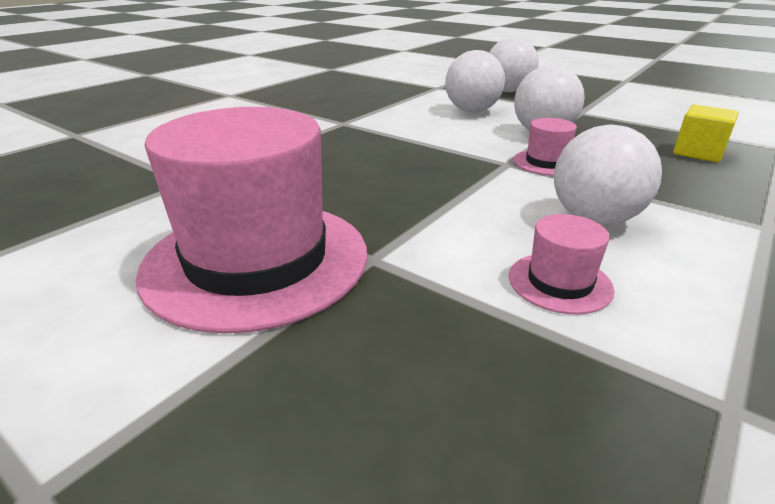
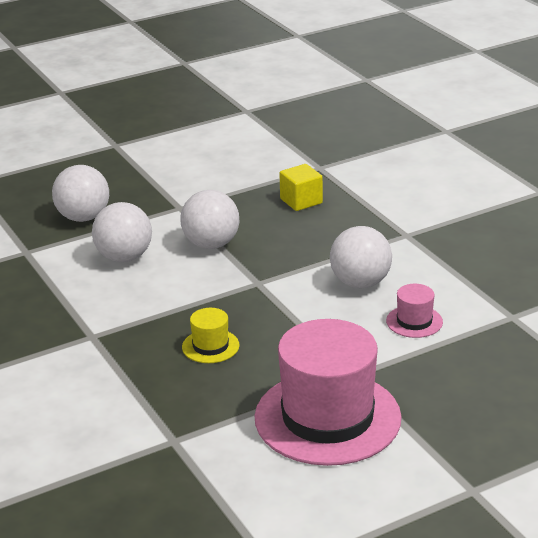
camera: 65 degrees left, 0 degrees up
(366, 165) = (210, 346): none -> yellow hat
(546, 162) = (269, 266): pink hat -> none

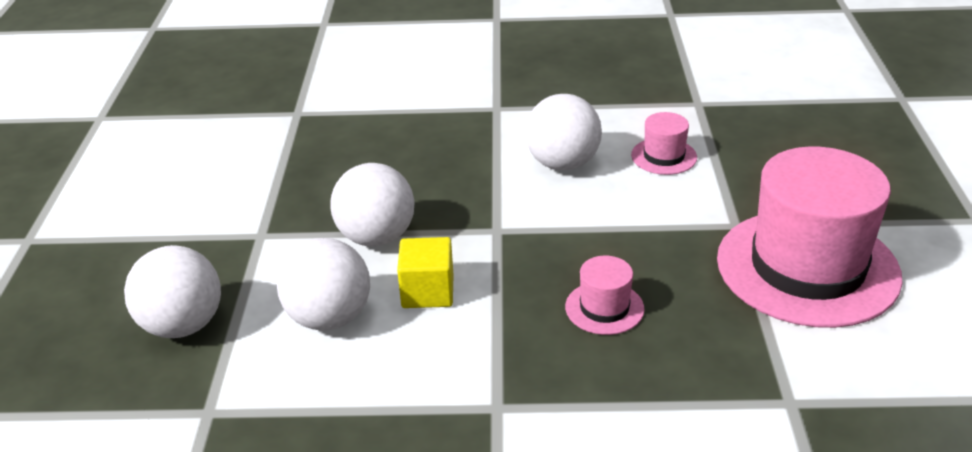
camera: 60 degrees left, 5 degrees up
(210, 346) = (604, 308): yellow hat -> pink hat
(301, 201) = (354, 146): yellow cube -> yellow cube (427, 292)

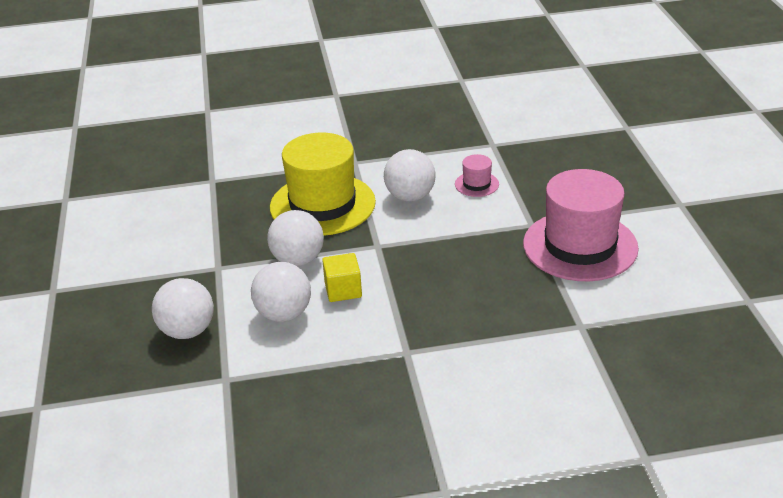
camera: 10 degrees left, 0 degrees up
(435, 161) = (322, 204): none -> yellow hat
(604, 308) = (459, 286): pink hat -> none

